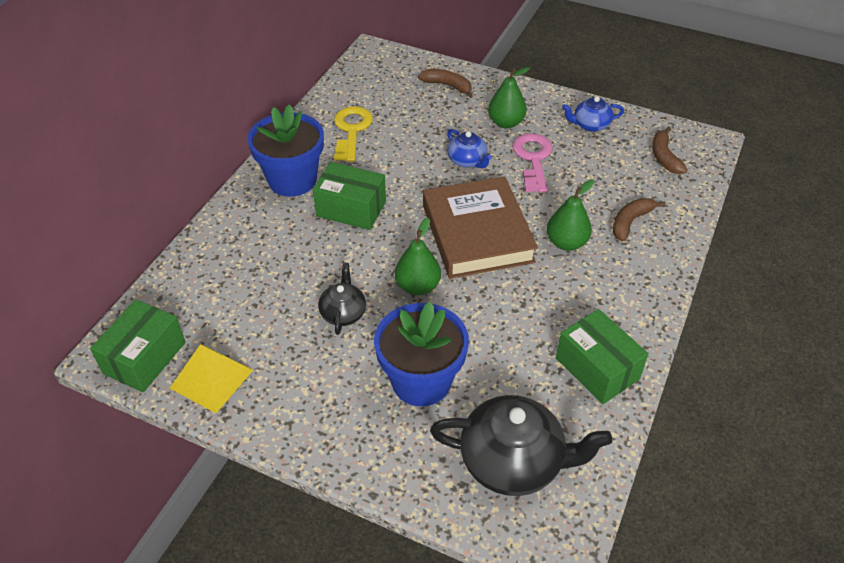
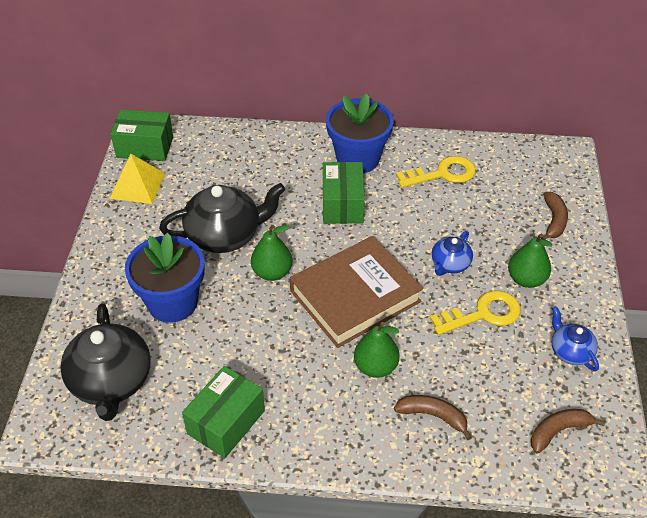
camera: 70 degrees right, 0 degrees up
(343, 313) = (225, 235): black teapot -> black teapot, size x1.89
(533, 159) = (482, 314): pink key -> yellow key

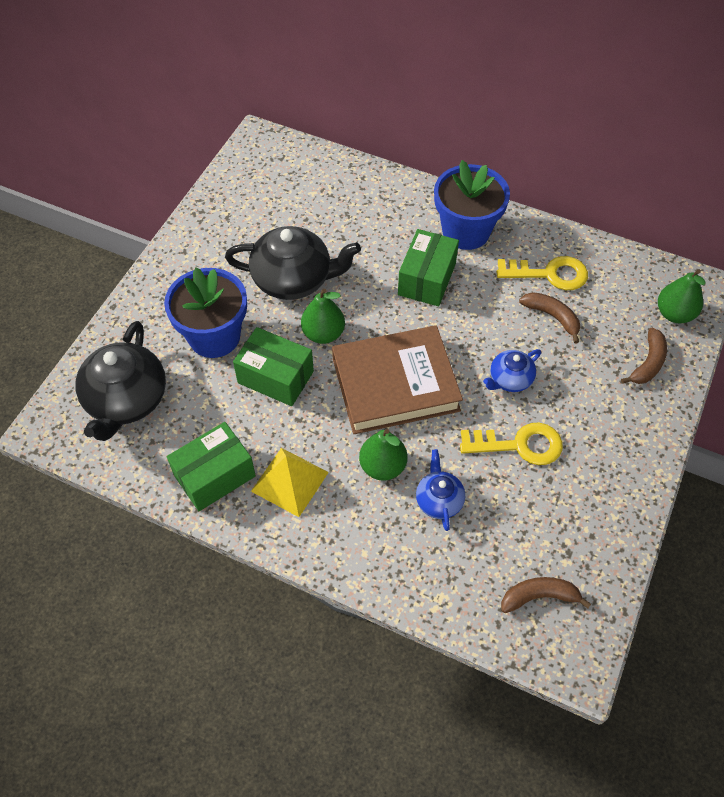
camera: 20 degrees right, 10 degrees up
(137, 186) = (230, 201): yellow pyramid -> yellow pyramid (289, 481)
(145, 147) = (254, 160): green box -> green box (275, 377)
(433, 416) = (417, 536): brown banana -> brown banana (552, 316)
(526, 279) = (584, 421): green pear -> green pear (674, 314)
(570, 351) = (594, 515): blue teapot -> blue teapot (439, 500)

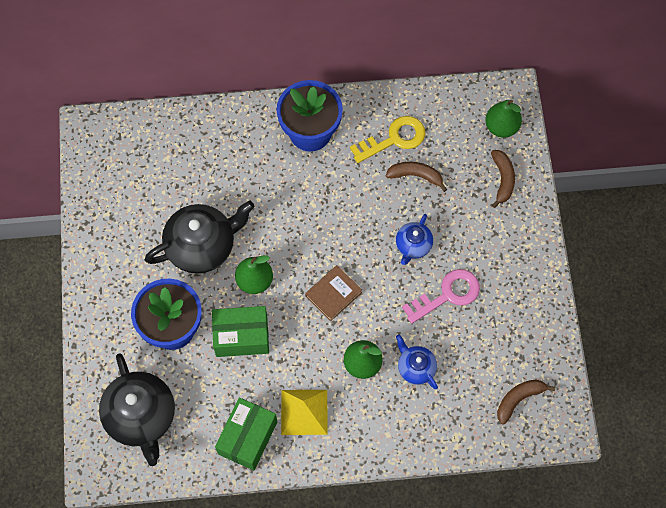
camera: 30 degrees left, 10 degrees up
(395, 384) = (333, 294): brown book -> brown book, size x0.48
(427, 279) = (305, 192): green box -> none
(519, 445) = (447, 295): yellow key -> pink key

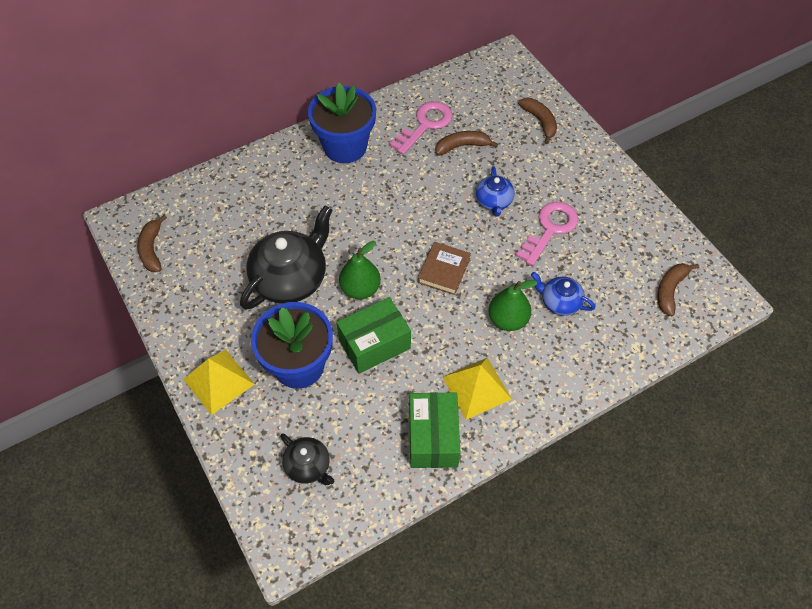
camera: 25 degrees left, 10 degrees down
(101, 168) = (152, 249): none -> brown banana
(104, 314) = (218, 381): none -> yellow pyramid
(141, 416) = (308, 466): black teapot -> black teapot, size x0.53
(394, 139) = (425, 125): yellow key -> pink key
(501, 127) = (513, 84): green pear -> none

